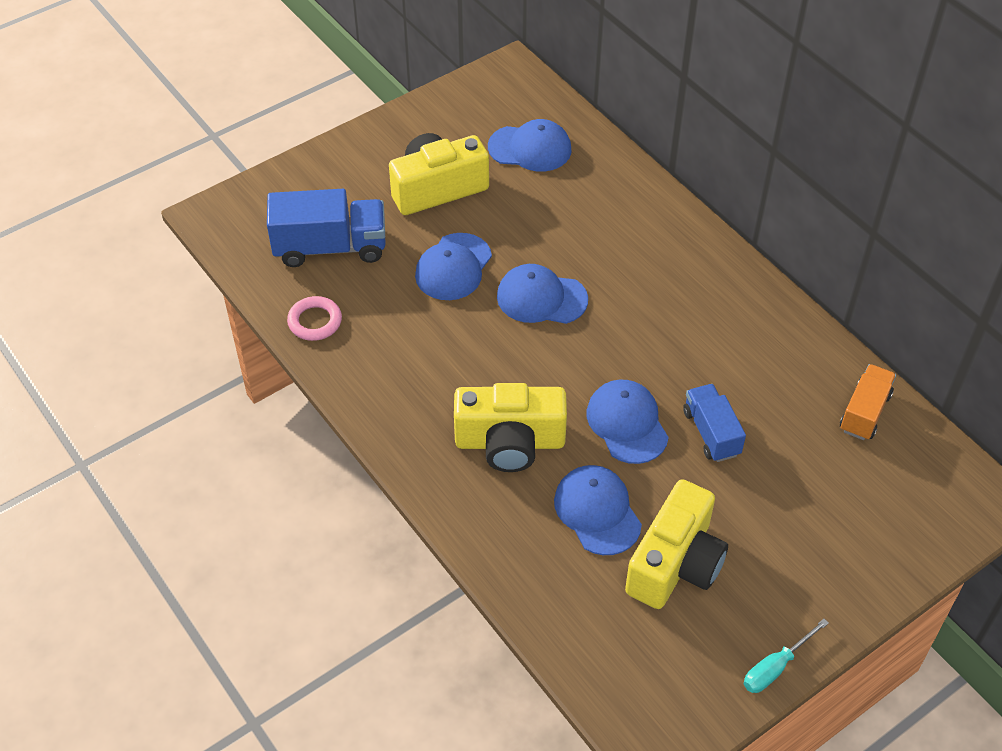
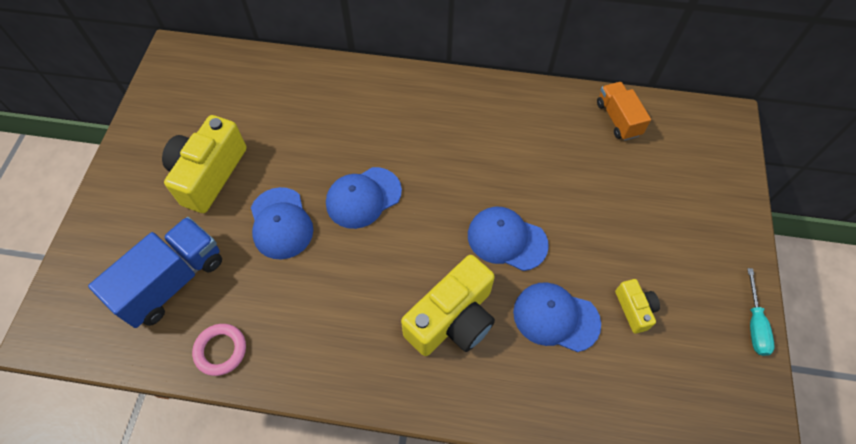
camera: 45 degrees left, 10 degrees up
(530, 148) = (245, 98): blue cap -> none
(675, 563) = (634, 309): yellow camera -> yellow camera, size x0.50
(711, 433) = (558, 202): blue truck -> none

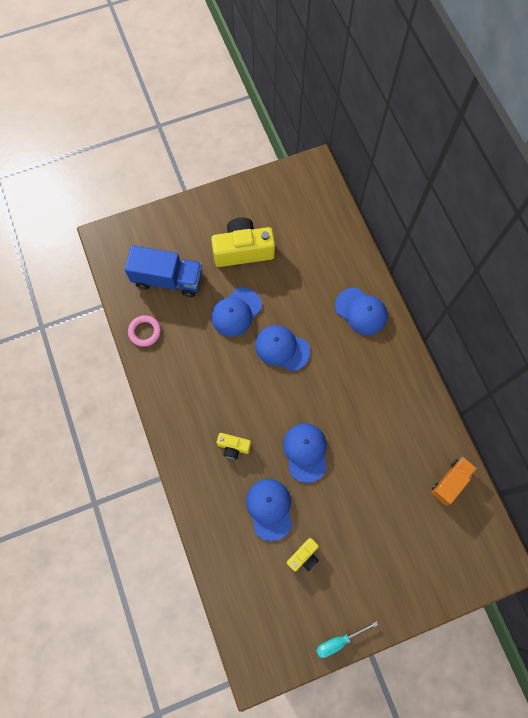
camera: 60 degrees right, 10 degrees up
(376, 98) = (361, 311): none -> blue cap
(452, 319) = (233, 447): yellow camera -> yellow camera, size x0.50

